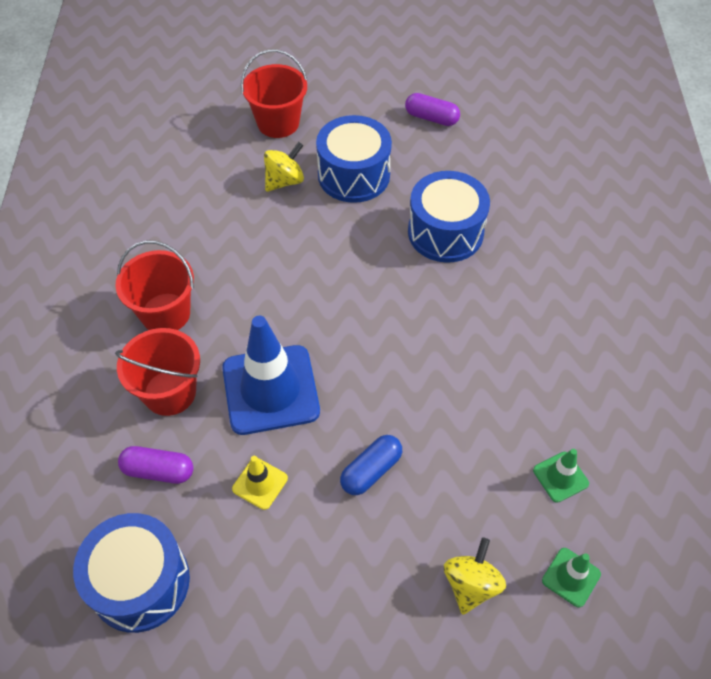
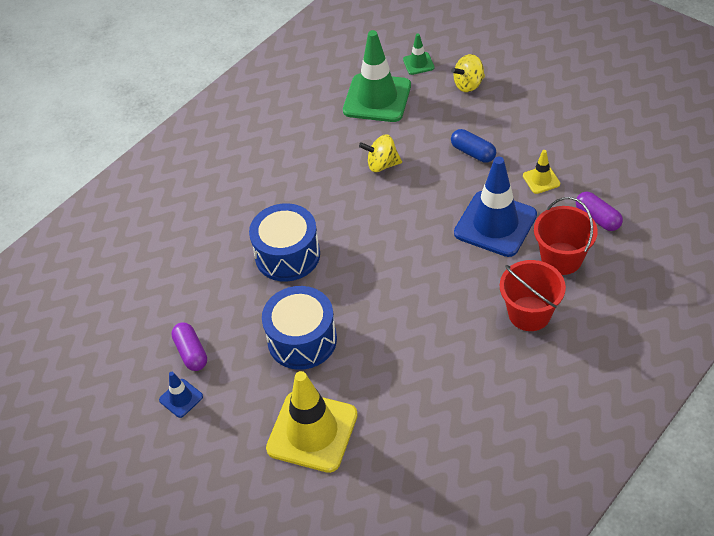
camera: 135 degrees left, 5 degrees down
(140, 582) = (641, 171): blue drum -> none
(278, 123) = (312, 432): red bucket -> yellow traffic cone
(284, 181) = (358, 369): yellow spinning top -> yellow spinning top (382, 164)
(371, 471) = (473, 152): blue capsule -> blue capsule turned 45 degrees clockwise
(401, 89) = (181, 398): none -> blue traffic cone
(560, 477) = (377, 98): green traffic cone -> green traffic cone, size x2.18

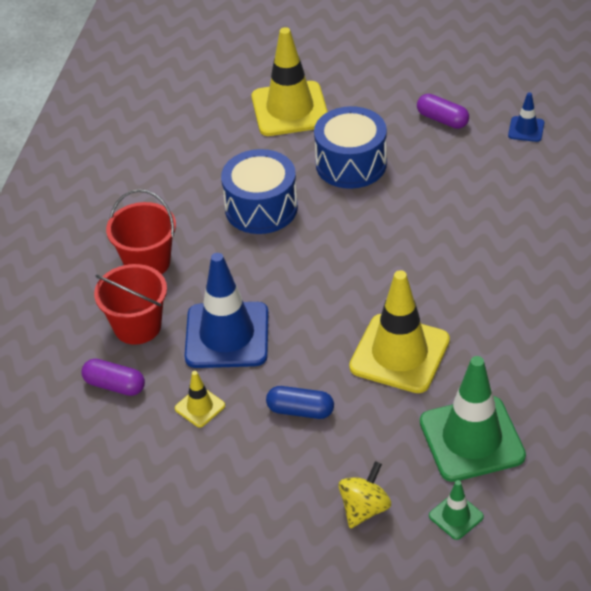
camera: 150 degrees right, 5 degrees down
(181, 398) = (419, 89): blue traffic cone -> blue traffic cone (526, 129)
(287, 255) = (426, 224): blue drum -> blue drum (261, 208)
(382, 164) = (399, 354): yellow spinning top -> yellow traffic cone

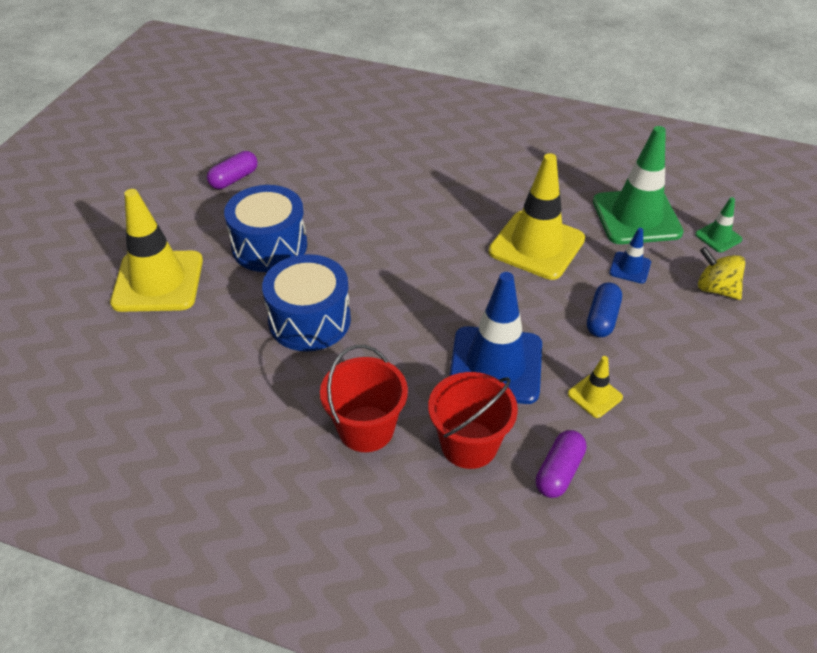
camera: 85 degrees left, 0 degrees up
(526, 129) = (273, 134): blue traffic cone -> blue traffic cone (630, 268)

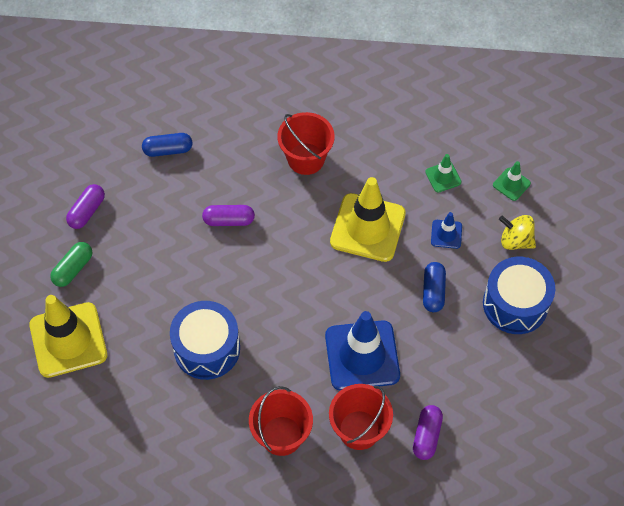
camera: 15 degrees left, 15 degrees up
(195, 222) = (73, 269): none -> green capsule
(269, 246) = (147, 280): blue drum -> blue drum (515, 304)
(339, 146) = (168, 150): none -> blue capsule
(381, 212) = (229, 220): none -> purple capsule
(483, 177) = (306, 159): none -> red bucket
(594, 396) = (440, 365): yellow traffic cone -> none
(636, 217) = (443, 177): green traffic cone -> green traffic cone, size x0.46

